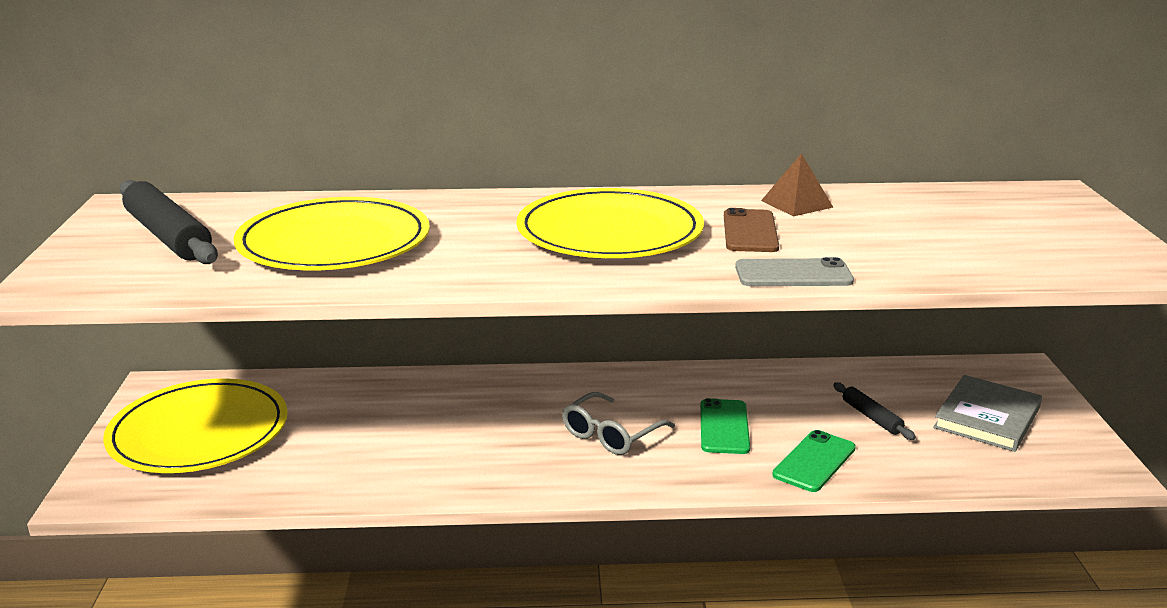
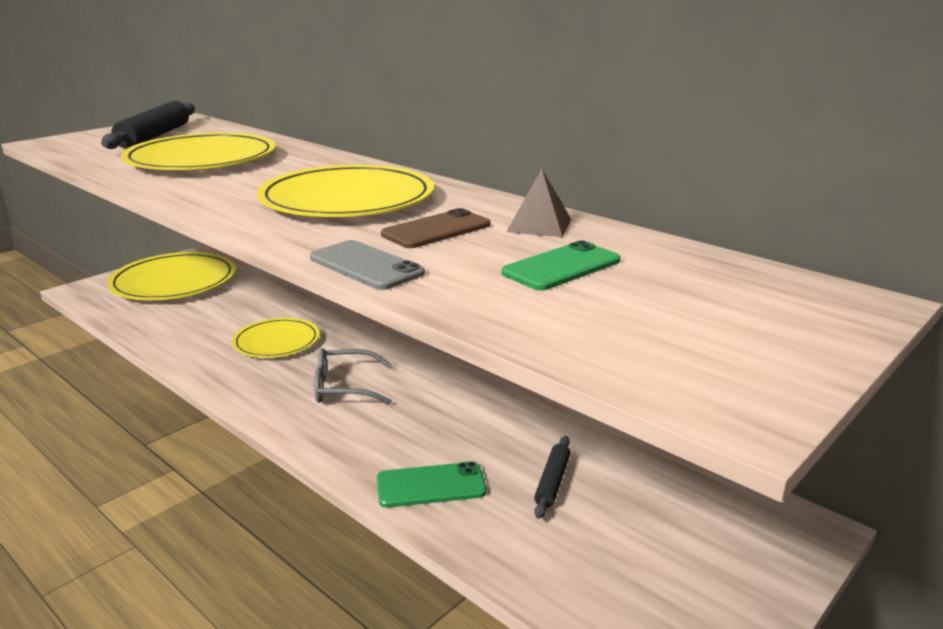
camera: 45 degrees right, 0 degrees up
(465, 431) = (276, 341): none -> yellow plate
(724, 427) = (423, 423): green phone -> green phone (561, 267)
(987, 417) = (665, 547): grey book -> none

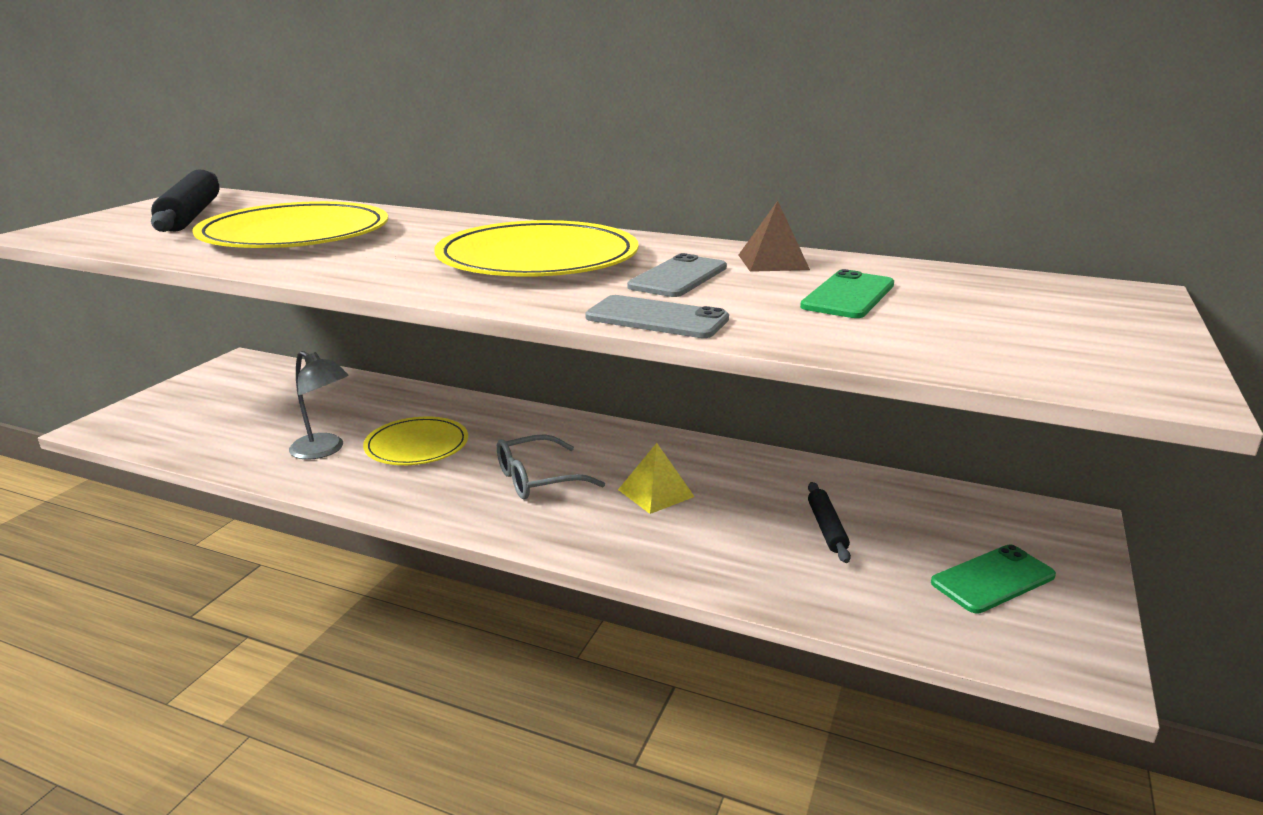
camera: 20 degrees left, 0 degrees up
(174, 282) = (225, 399): yellow plate -> none
(209, 334) = (324, 450): none -> grey lamp
(429, 418) = (656, 493): none -> yellow pyramid
(431, 485) = (713, 557): green phone -> green phone (992, 579)
(436, 230) = (678, 277): brown phone -> grey phone

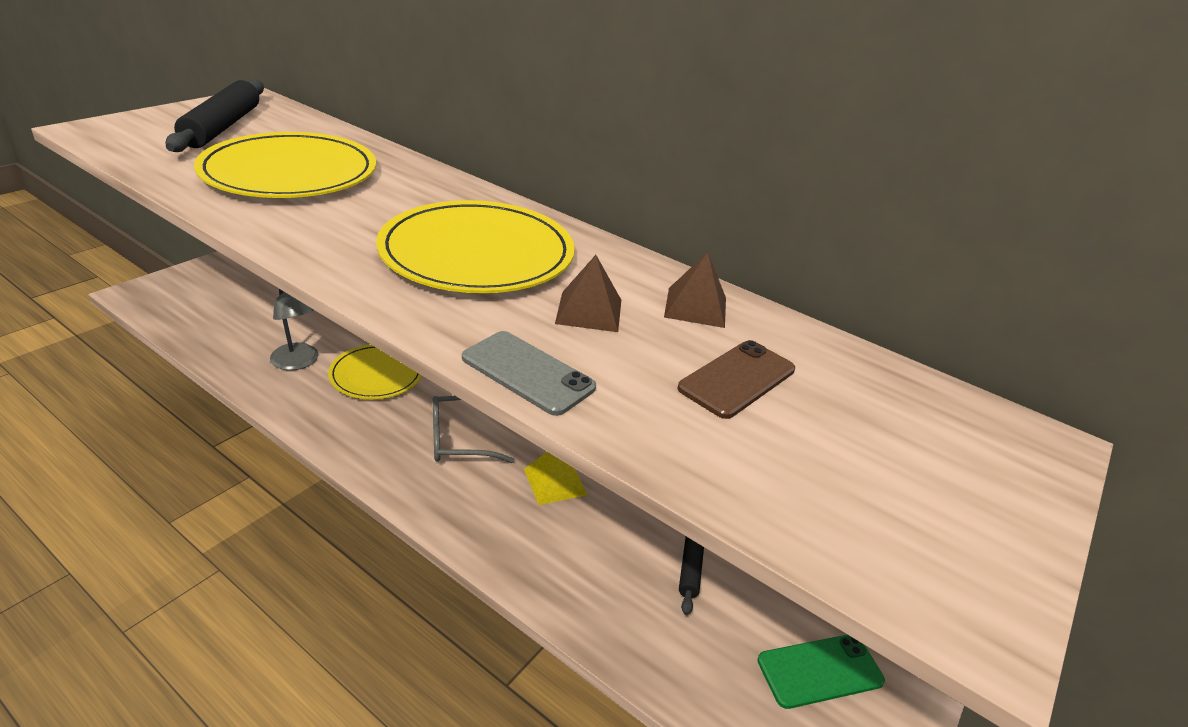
camera: 10 degrees right, 10 degrees up
(678, 277) = (589, 311): grey phone -> brown pyramid
(848, 295) = (737, 379): green phone -> brown phone

